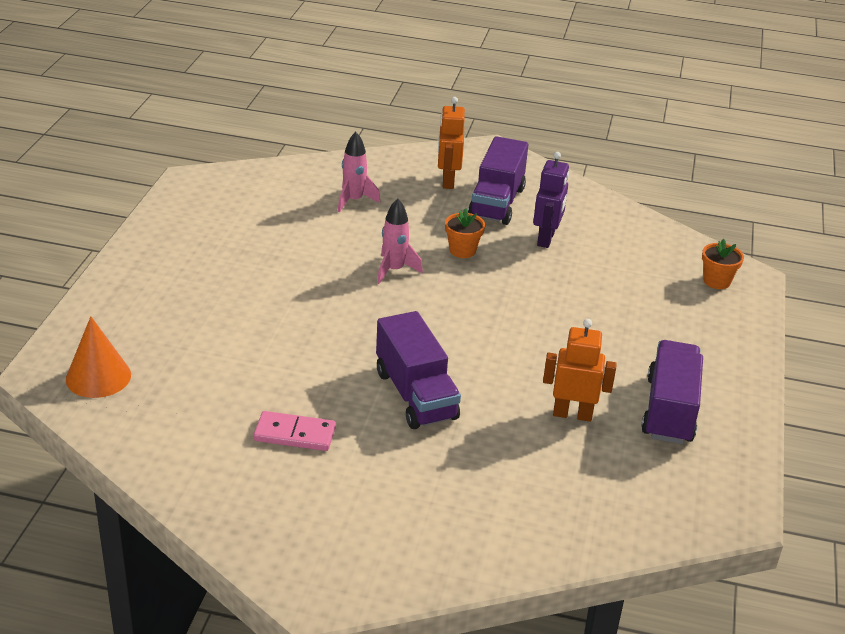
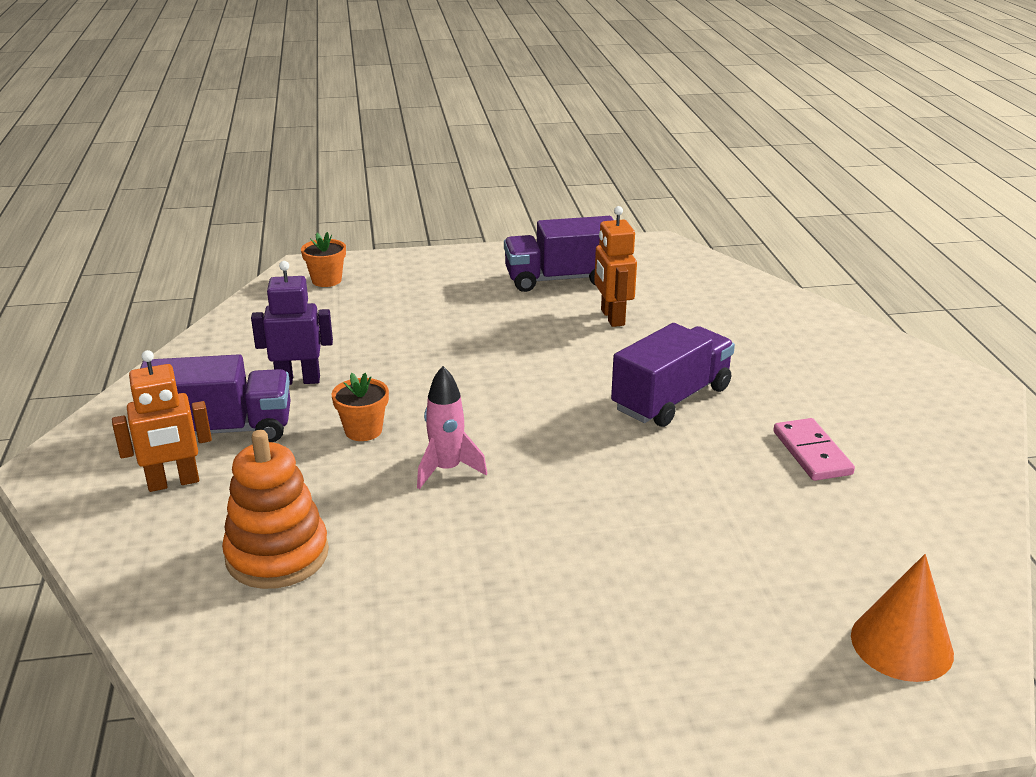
camera: 110 degrees left, 5 degrees down
(354, 200) = (277, 555): pink rocket -> orange stacking toy

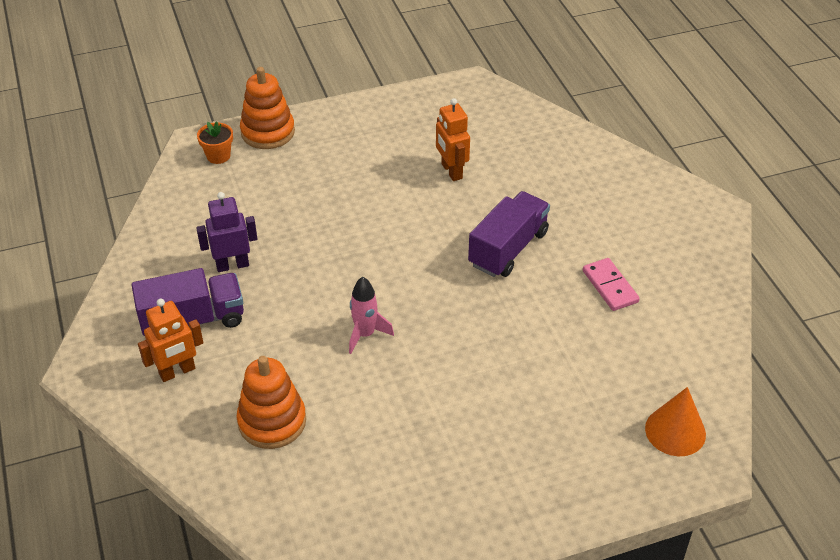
camera: 10 degrees left, 15 degrees up
(363, 430) = (296, 307): orange flower pot -> none
(394, 265) = (268, 132): none -> orange stacking toy
(560, 279) = (404, 133): purple truck -> none

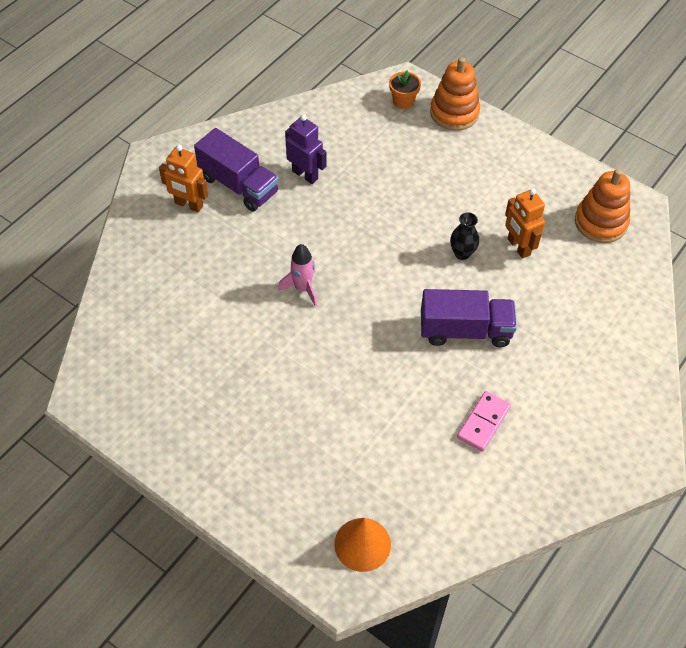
camera: 55 degrees right, 10 degrees up
(272, 421) = (185, 281): orange stacking toy -> orange stacking toy (600, 222)
(426, 208) = (462, 253): none -> black vase
(451, 171) = (518, 247): orange robot -> orange robot turned 60 degrees counterclockwise

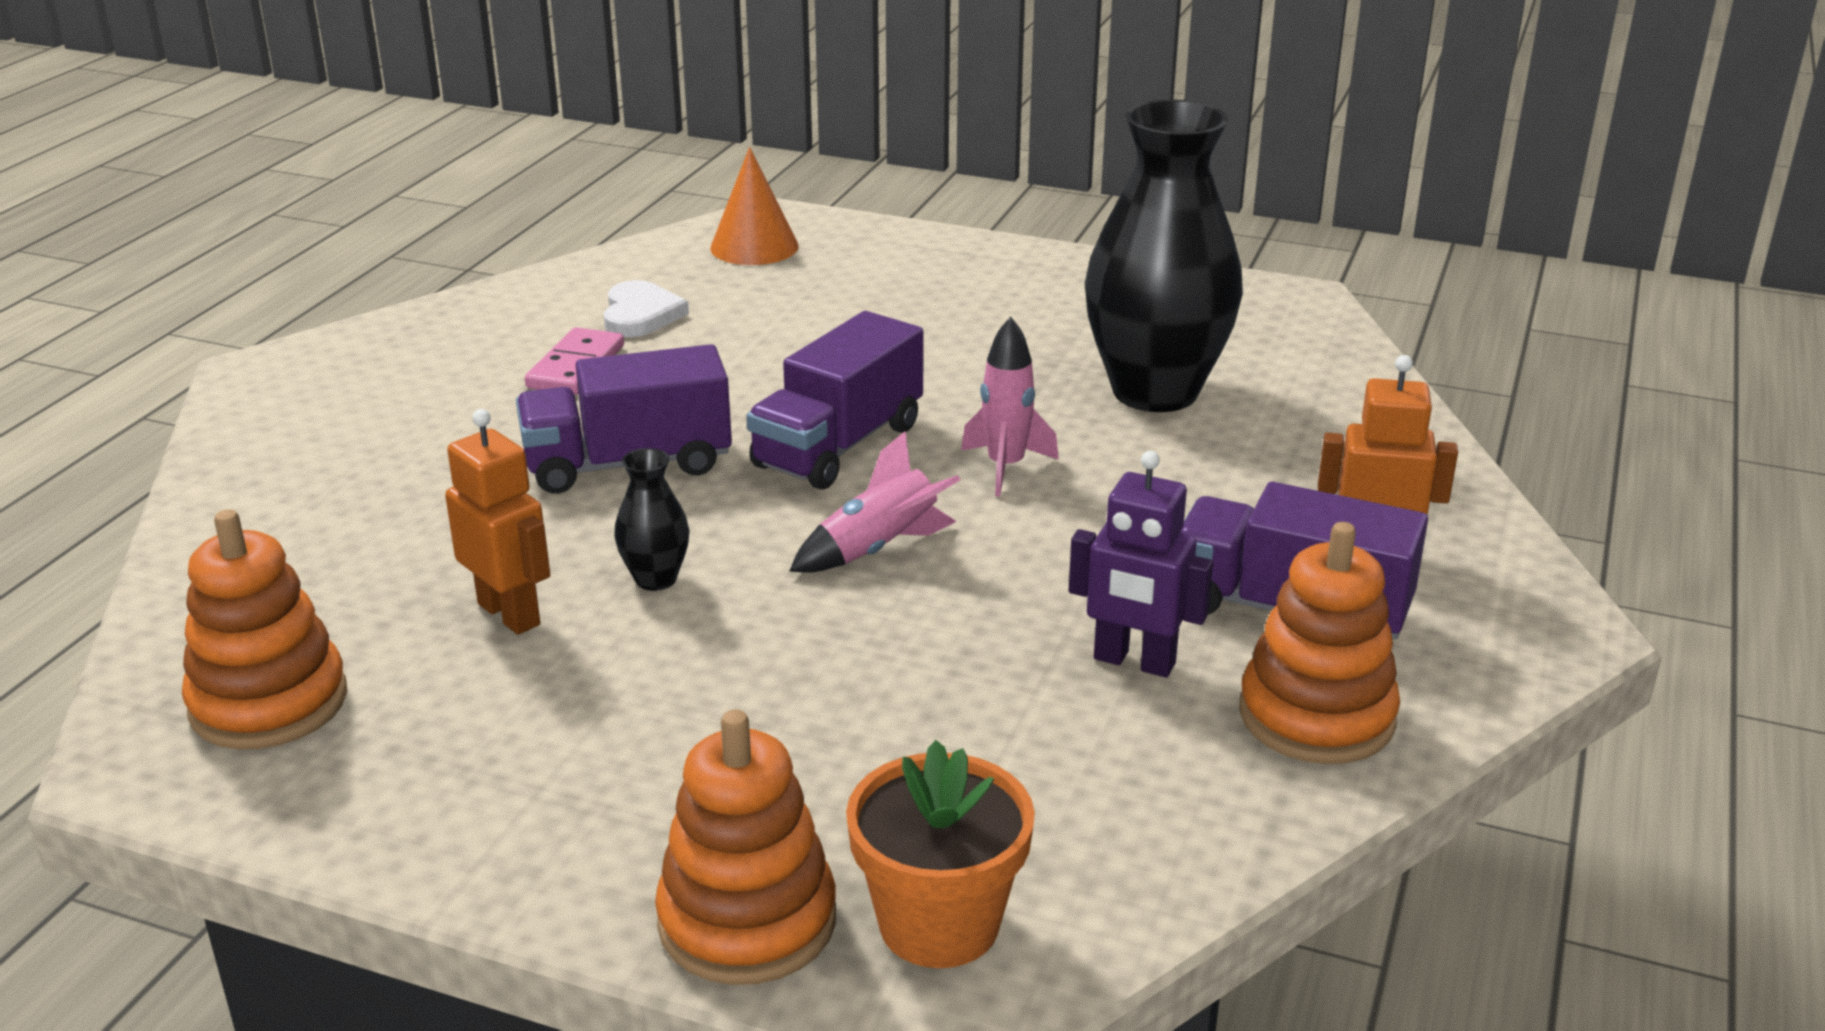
camera: 165 degrees right, 25 degrees down
(209, 328) = (1155, 392): none -> black vase
(260, 141) = (1316, 716): none -> orange stacking toy
(369, 321) = (838, 446): none -> purple truck
(373, 250) = (879, 549): none -> pink rocket
(403, 101) = (939, 924): orange flower pot -> orange flower pot, size x1.57
(444, 471) = (640, 315): none -> white heart

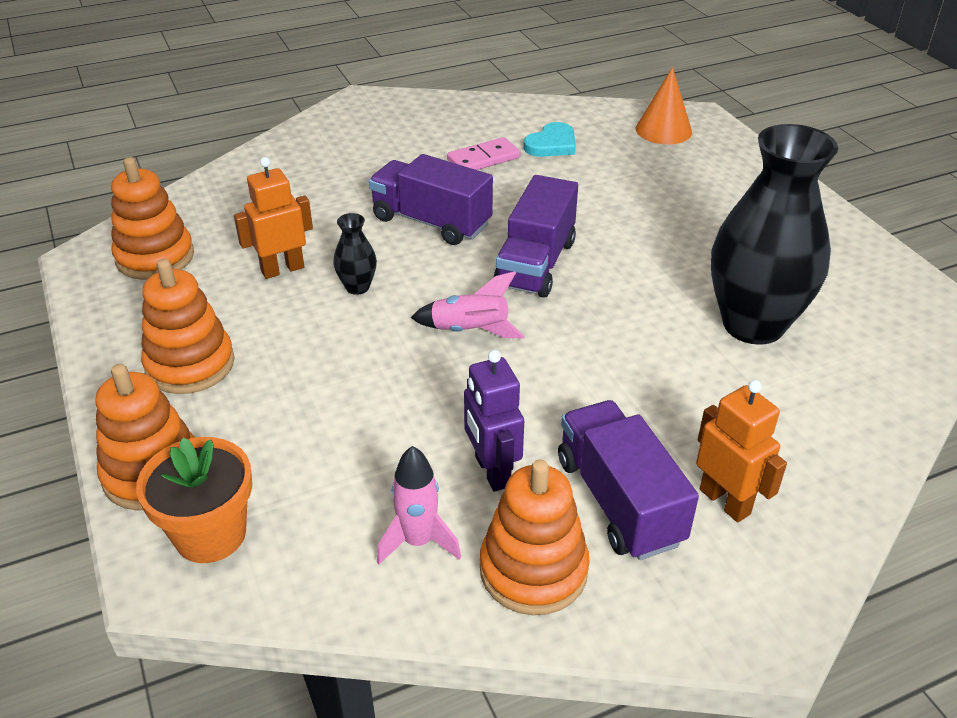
camera: 45 degrees right, 10 degrees up
(510, 614) = (282, 269): orange robot -> orange robot turned 120 degrees counterclockwise
(574, 785) = (190, 365): none -> orange stacking toy
(640, 315) = (552, 144): white heart -> turquoise heart
(838, 446) = (535, 264): purple truck -> purple truck turned 60 degrees counterclockwise
(1005, 467) = (599, 323): pink rocket -> pink rocket (418, 541)

